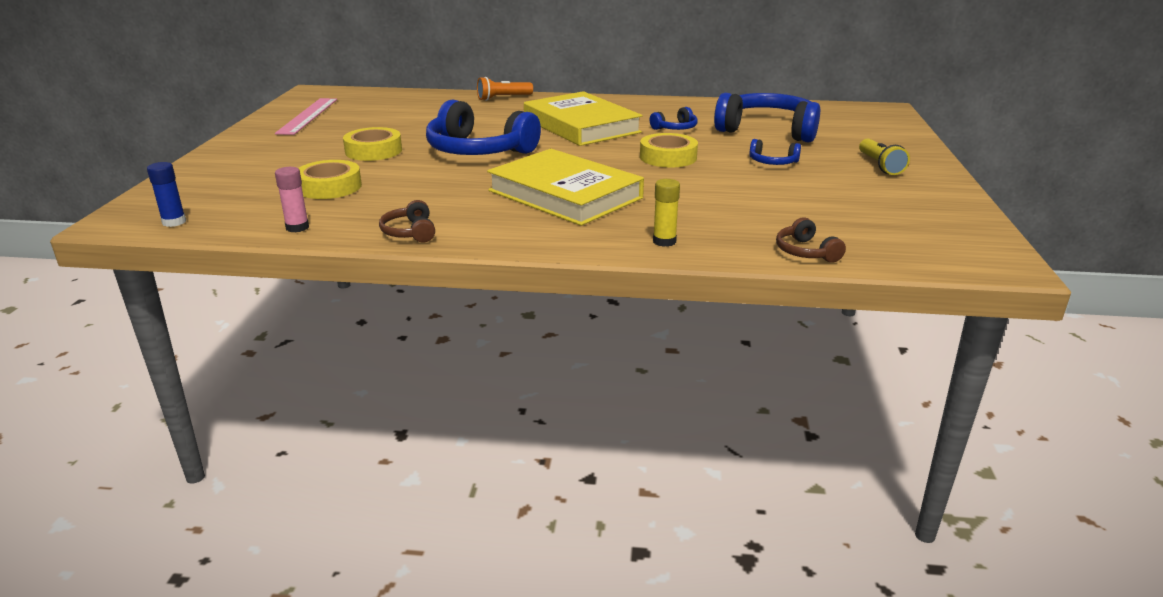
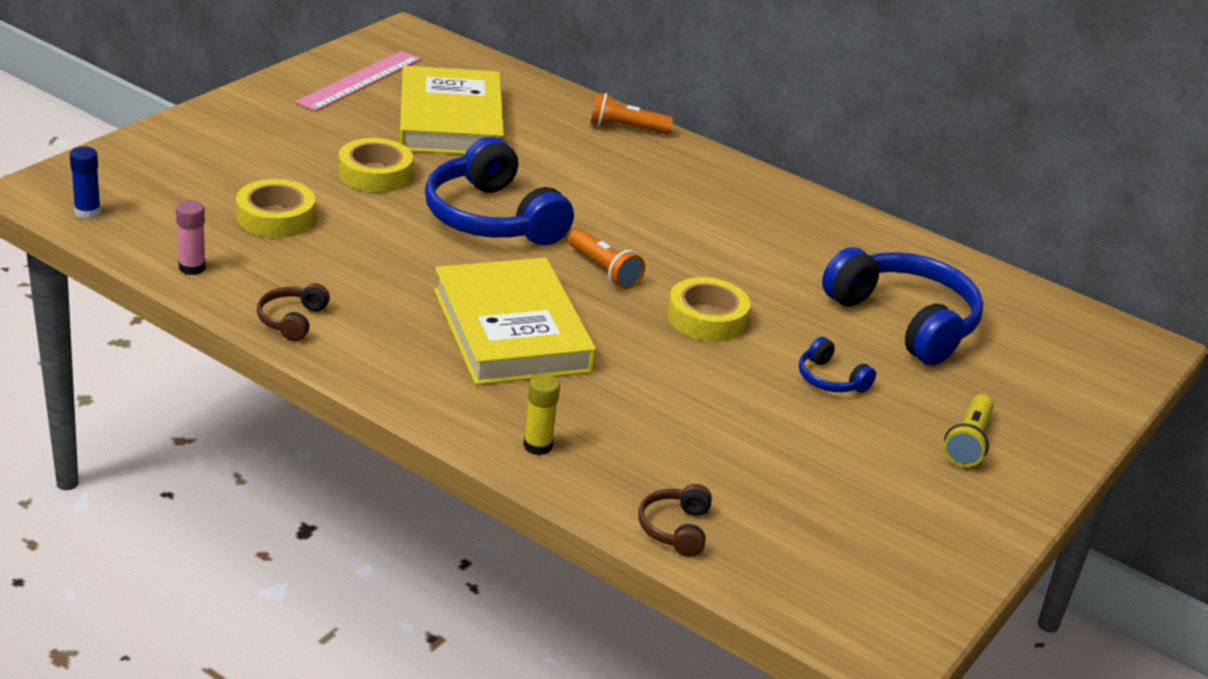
camera: 25 degrees right, 5 degrees up
(579, 154) = (604, 270): none -> orange flashlight
(581, 125) = (666, 219): yellow book -> yellow book (450, 120)
(675, 128) = (783, 269): blue headphones -> none

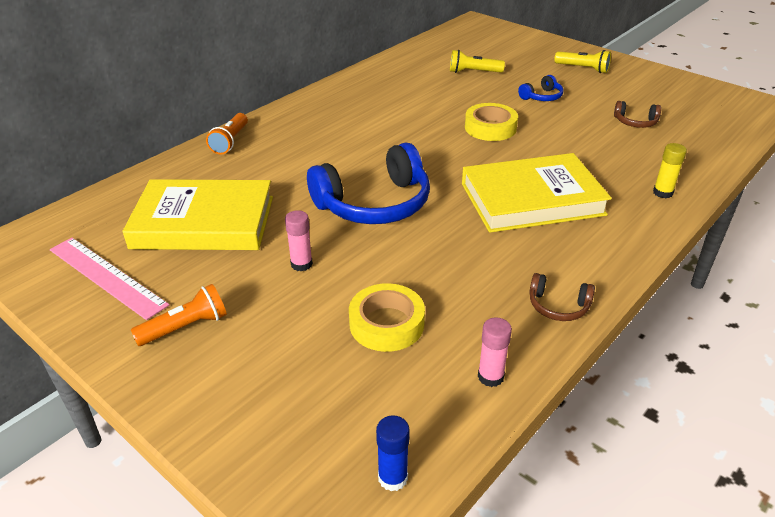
camera: 80 degrees left, 5 degrees up
(375, 174) = (301, 264): yellow tape -> pink glue stick
(604, 270) = (441, 160): orange flashlight -> orange flashlight (186, 327)
(675, 529) = (713, 151): brown headphones -> brown headphones (635, 122)
(905, 321) = (473, 72): blue headphones -> yellow flashlight

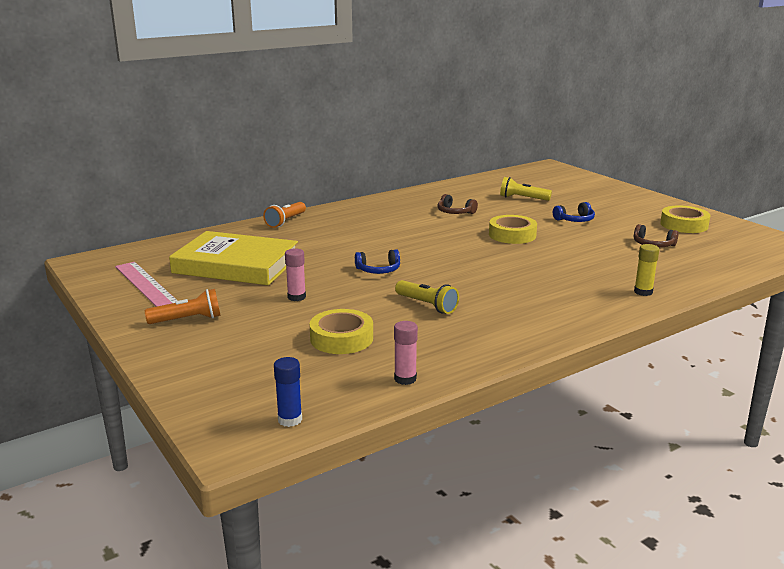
camera: 15 degrees right, 15 degrees down
(374, 204) = (378, 270): blue headphones -> blue headphones, size x0.45
(532, 199) = (517, 282): yellow book -> none
(558, 306) = (492, 348): brown headphones -> brown headphones (455, 212)
(583, 69) = (629, 205): yellow flashlight -> yellow flashlight (427, 305)
(649, 90) = (684, 225): none -> yellow tape

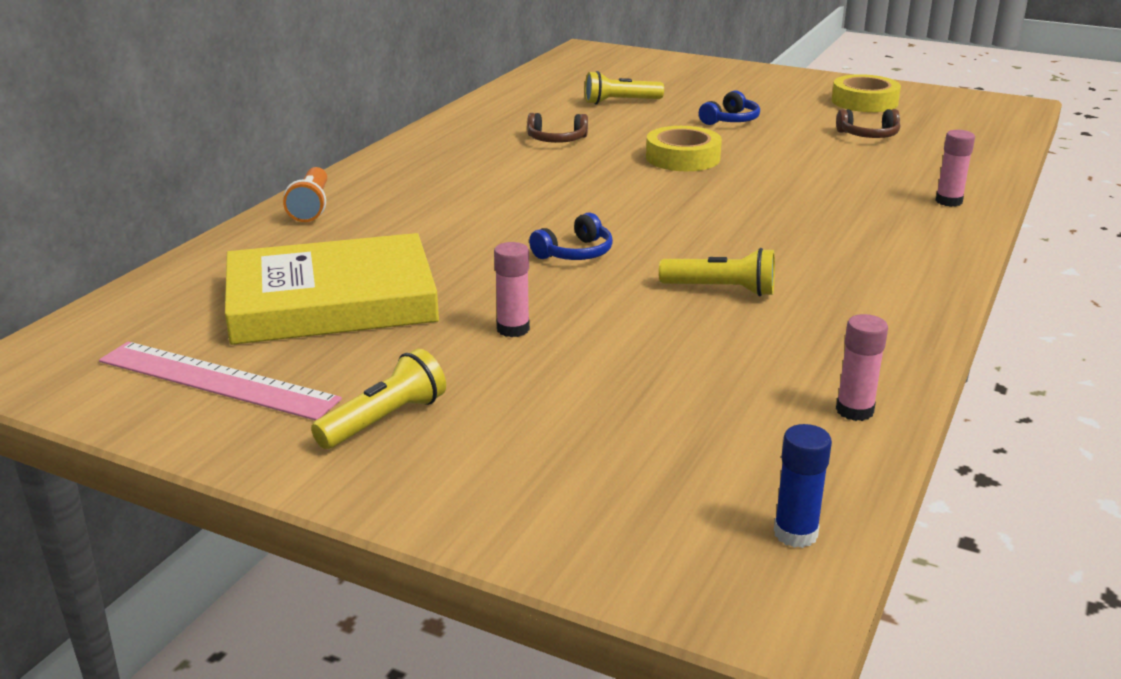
camera: 30 degrees left, 5 degrees up
(188, 320) = (384, 420): orange flashlight -> yellow flashlight
(341, 338) = (678, 376): yellow tape -> none
(643, 292) = (948, 201): yellow glue stick -> pink glue stick

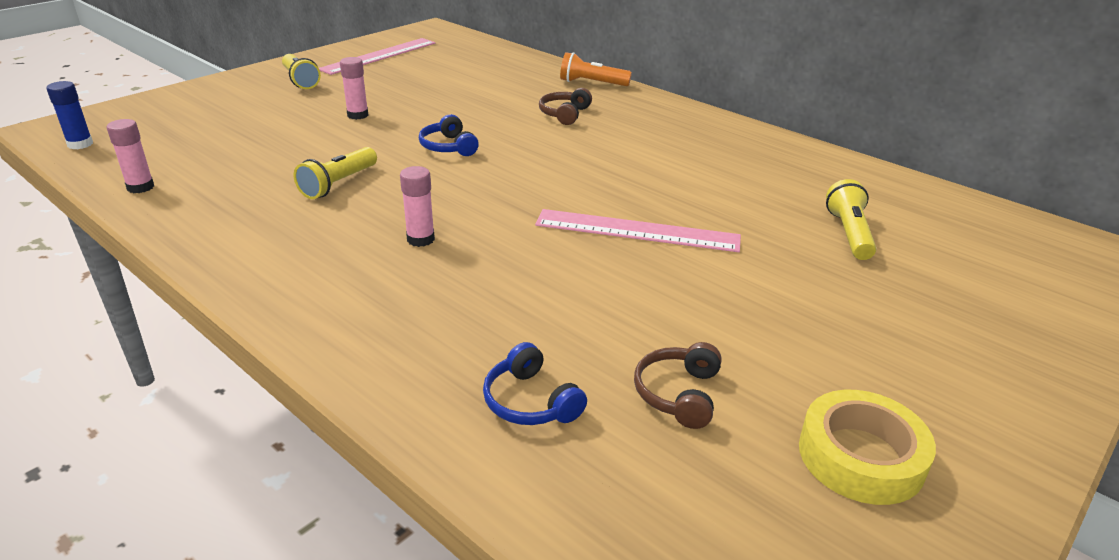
camera: 105 degrees right, 5 degrees up
(331, 301) = (442, 79): yellow book -> none
(557, 140) = (714, 178): brown headphones -> brown headphones (564, 114)
(682, 158) = (637, 231): yellow tape -> pink ruler
(731, 120) = (767, 293): blue headphones -> blue headphones (530, 402)
(948, 201) = (407, 369): pink glue stick -> pink glue stick (420, 239)

